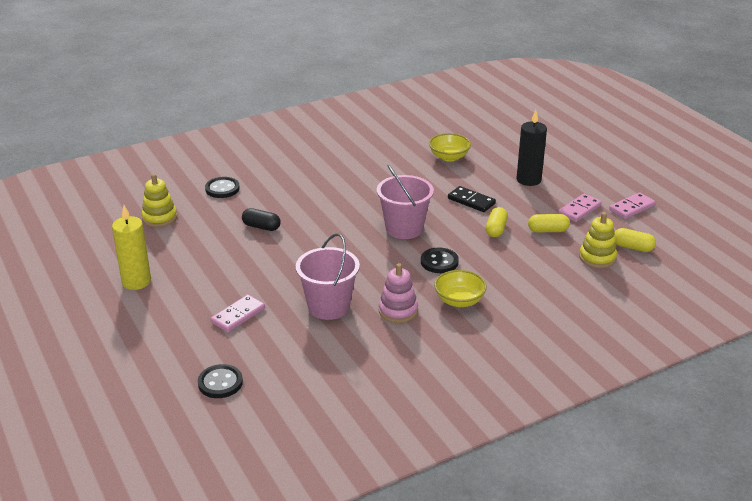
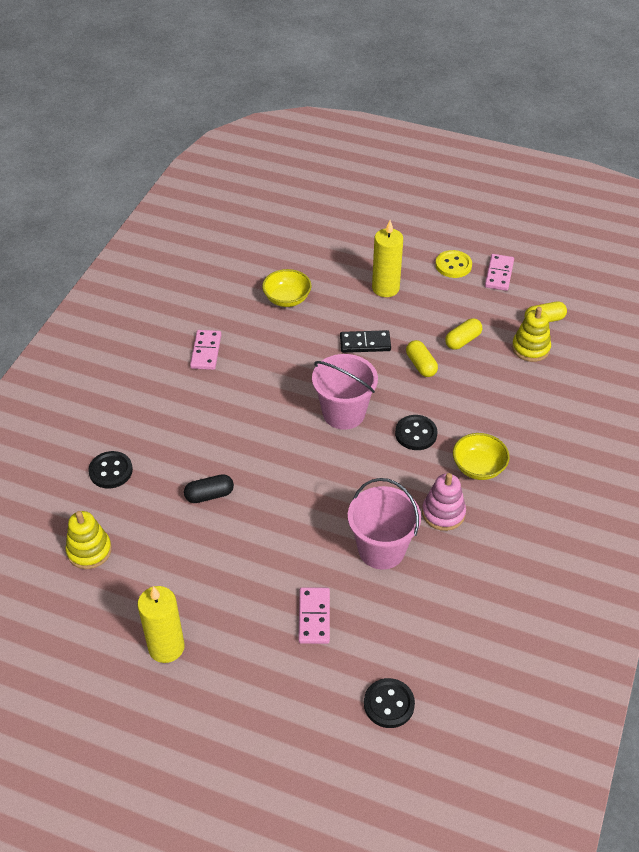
camera: 40 degrees left, 15 degrees up
(528, 180) = (385, 288): black candle -> yellow candle
(579, 210) = (462, 301): pink domino -> pink domino (206, 351)
(600, 189) = (453, 265): none -> yellow button

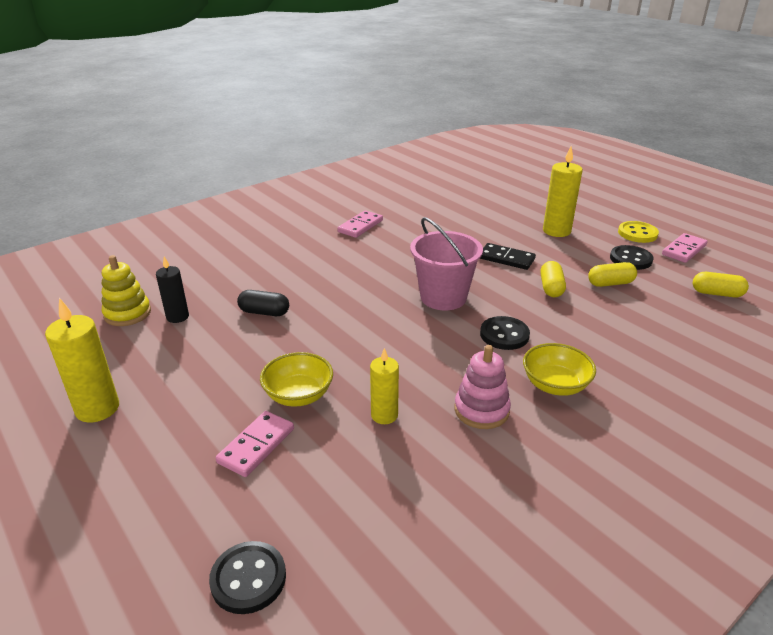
camera: 30 degrees right, 15 degrees down
(111, 471) = (206, 271): black button -> black button (630, 259)
(138, 534) = (177, 317): none -> black candle
(287, 299) = (459, 215): yellow bowl -> yellow bowl (298, 395)
(381, 549) = (384, 415): pink bucket -> yellow candle
(530, 348) = (686, 310): yellow stacking toy -> none

